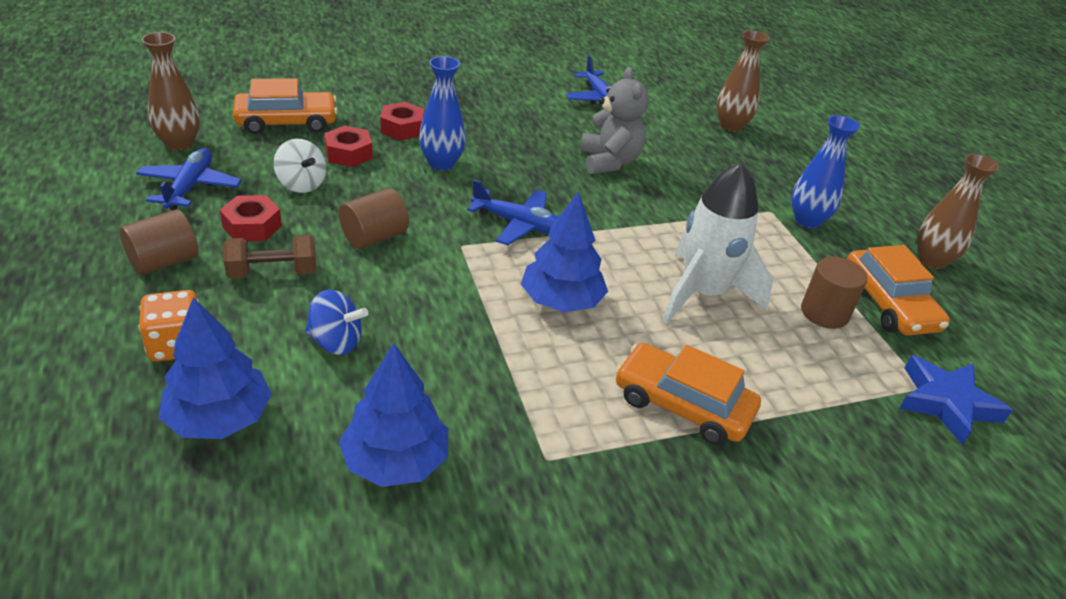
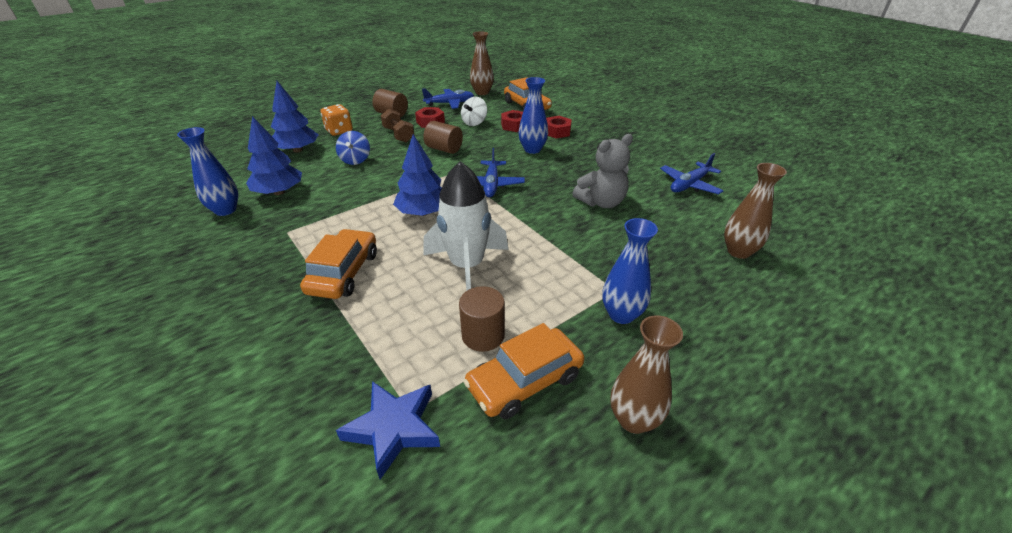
camera: 75 degrees right, 0 degrees up
(422, 549) = (225, 210): none -> blue vase

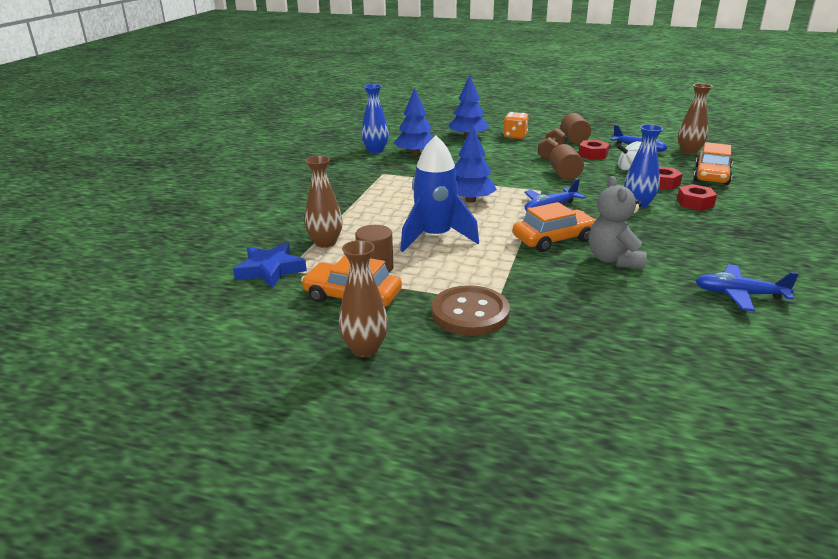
camera: 55 degrees right, 10 degrees down
(343, 272) = (371, 204): orange car -> orange car (554, 239)
(355, 160) = (490, 156): blue spinning top -> none
(467, 266) = (435, 237): white rocket -> blue rocket
(601, 202) = (614, 259): grey teddy bear -> grey teddy bear turned 60 degrees clockwise
(621, 314) = (470, 313): blue vase -> brown button
(738, 251) = (660, 351): brown vase -> brown vase (325, 243)

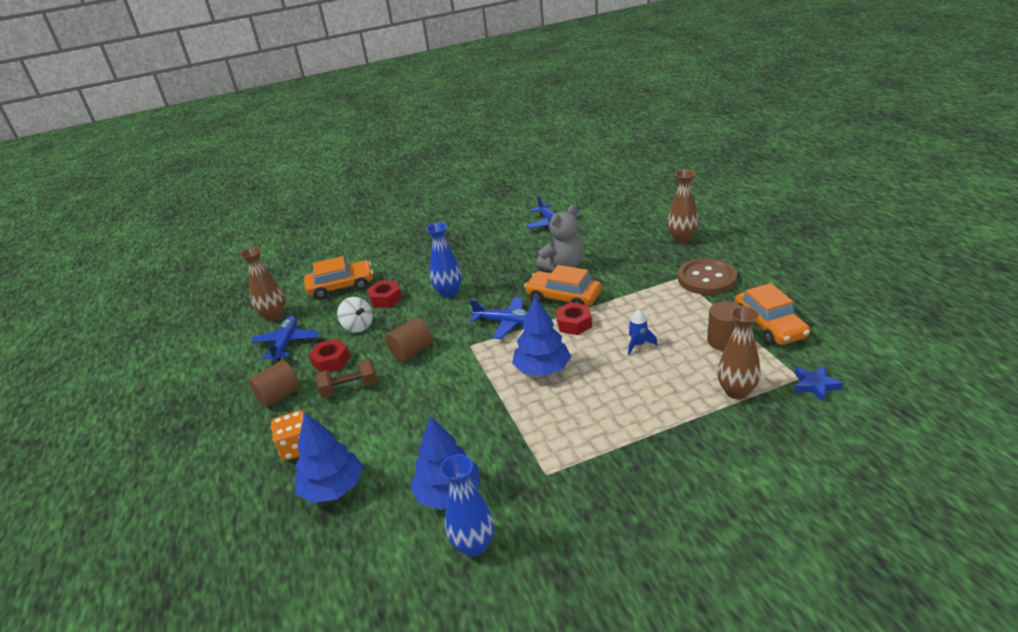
camera: 125 degrees left, 5 degrees up
(270, 270) = (815, 385): blue star -> blue star, size x0.65
(365, 349) = (798, 288): brown vase -> brown vase (682, 238)
(435, 237) = (638, 345): blue rocket -> blue rocket, size x0.42
(695, 203) = (419, 273): red nut -> red nut (574, 324)

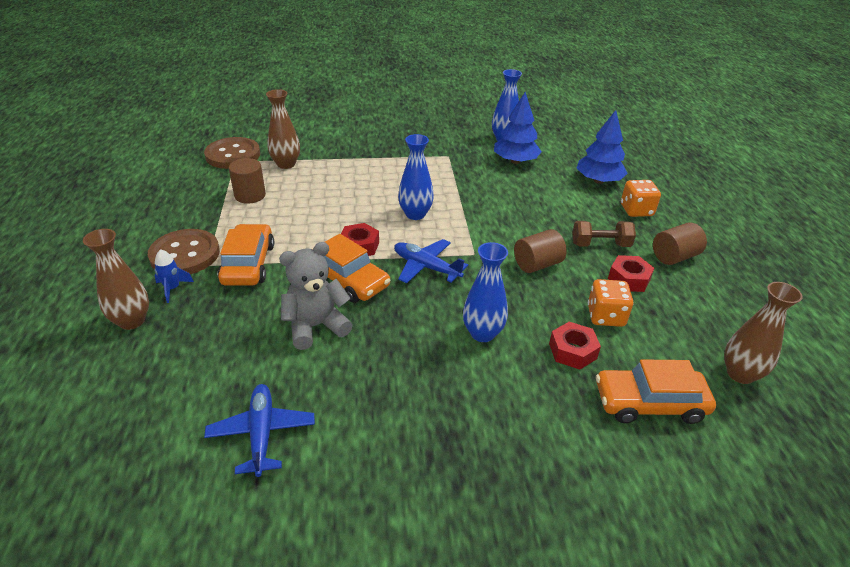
camera: 170 degrees left, 5 degrees up
(286, 343) = (696, 319): blue plane -> none
(358, 326) = (605, 316): white spinning top -> orange dice
(542, 369) = (415, 214): blue tree -> blue vase
(638, 345) = (320, 211): blue rocket -> blue rocket (172, 288)
(769, 325) = (200, 196): orange car -> orange car (248, 264)
(815, 385) = (233, 155): blue star -> brown button

